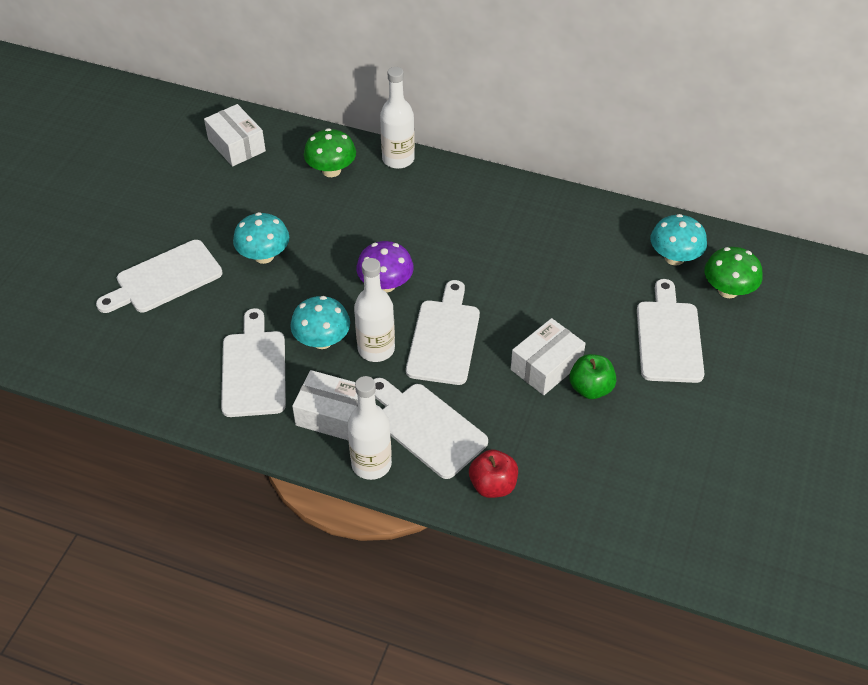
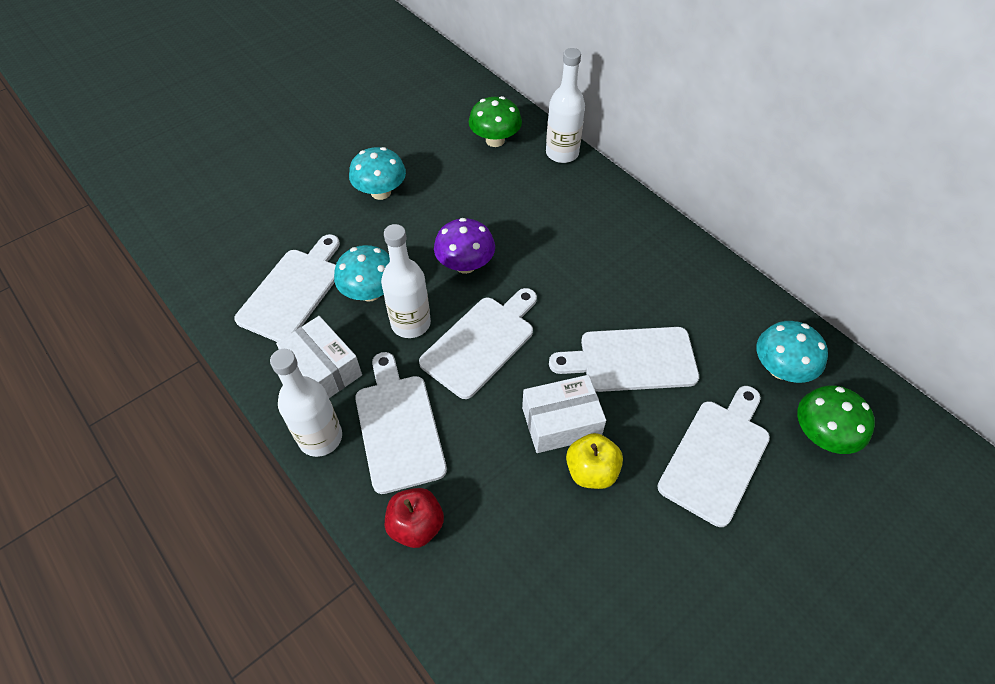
camera: 30 degrees right, 5 degrees up
(164, 279) = (287, 177): white cutting board -> white cutting board (631, 359)
(236, 145) = (432, 88): white box -> none
(590, 388) = (591, 471): green apple -> yellow apple

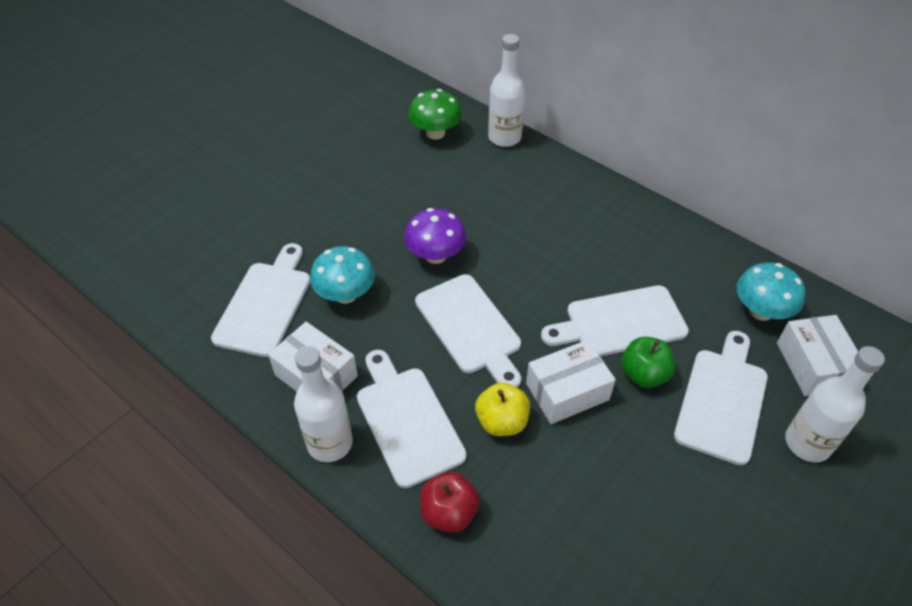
camera: 10 degrees left, 5 degrees down
(381, 192) = (332, 196): turquoise mushroom -> none
(411, 323) = (394, 319): white bottle -> white bottle (807, 443)
(481, 343) = (470, 327): white cutting board -> white cutting board turned 120 degrees clockwise
(591, 471) = (608, 433): yellow apple -> yellow apple (502, 421)
(642, 417) = (643, 374): none -> green apple
(821, 434) = (813, 365): green mushroom -> white box

